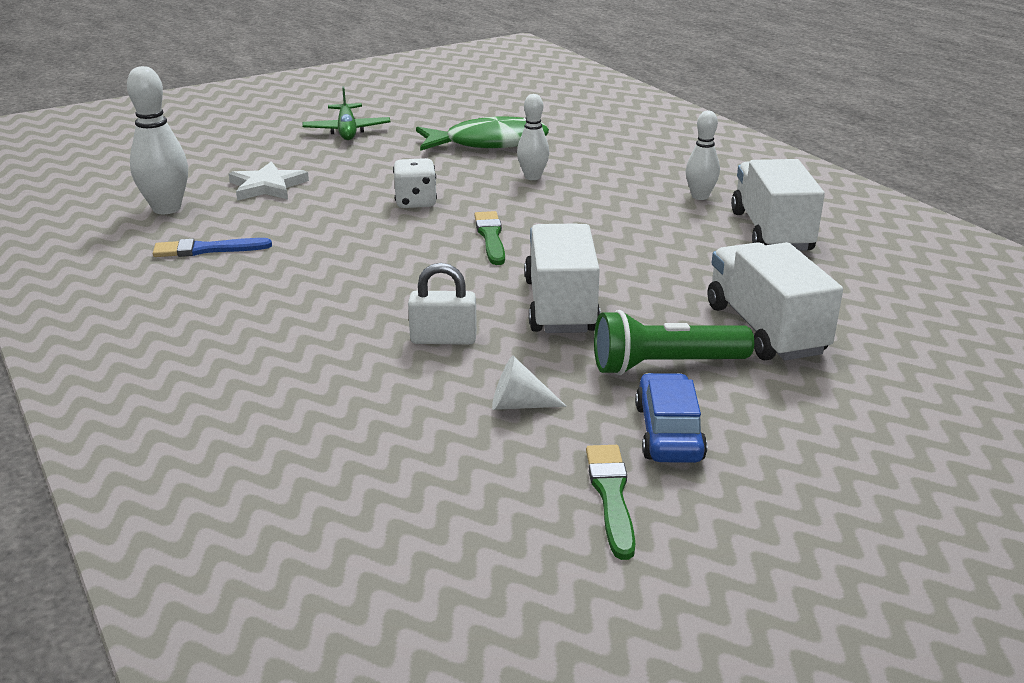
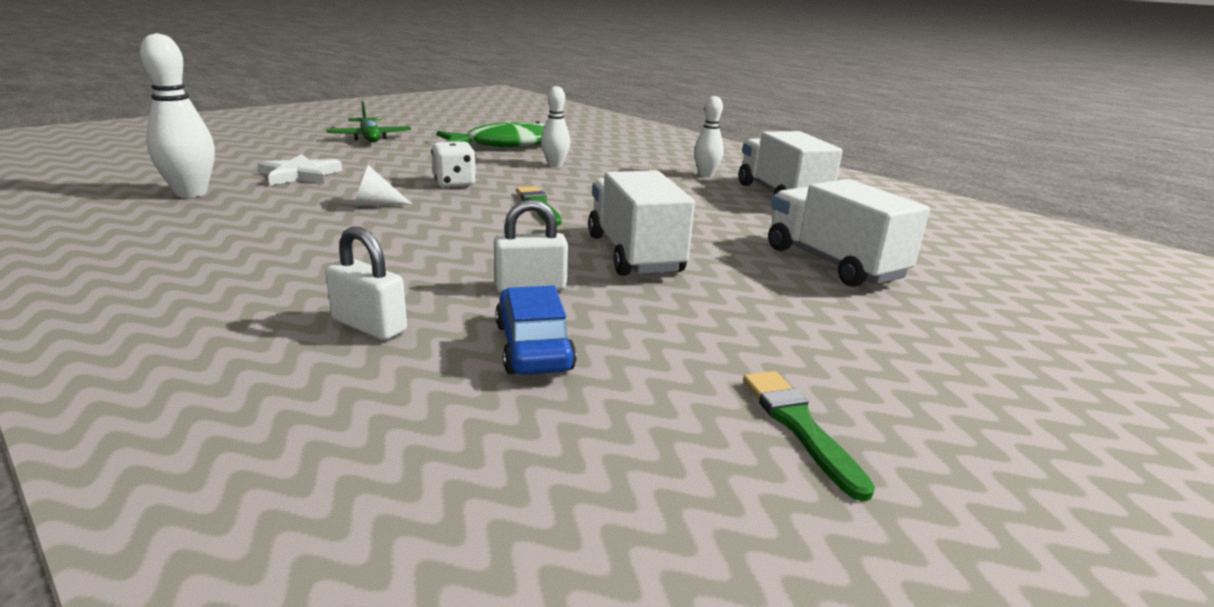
camera: 15 degrees left, 5 degrees down
(207, 249) = (242, 223): blue brush -> none
(293, 370) = (369, 326): none -> white padlock
(519, 405) = (642, 342): white cone -> white cone (375, 204)
(665, 365) = (766, 297): green flashlight -> none
(669, 432) = (813, 356): blue car -> blue car (533, 347)

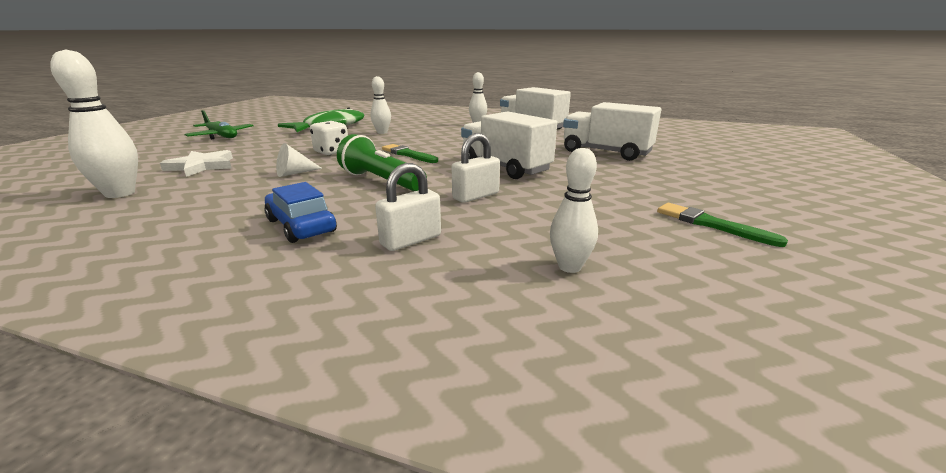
camera: 25 degrees left, 0 degrees up
(369, 326) = (411, 240): white padlock -> white padlock turned 45 degrees counterclockwise
(451, 237) = (381, 181): none -> green flashlight
(490, 419) = (569, 267): none -> white bowling pin
(533, 347) = (529, 225): blue car -> blue car (301, 226)

